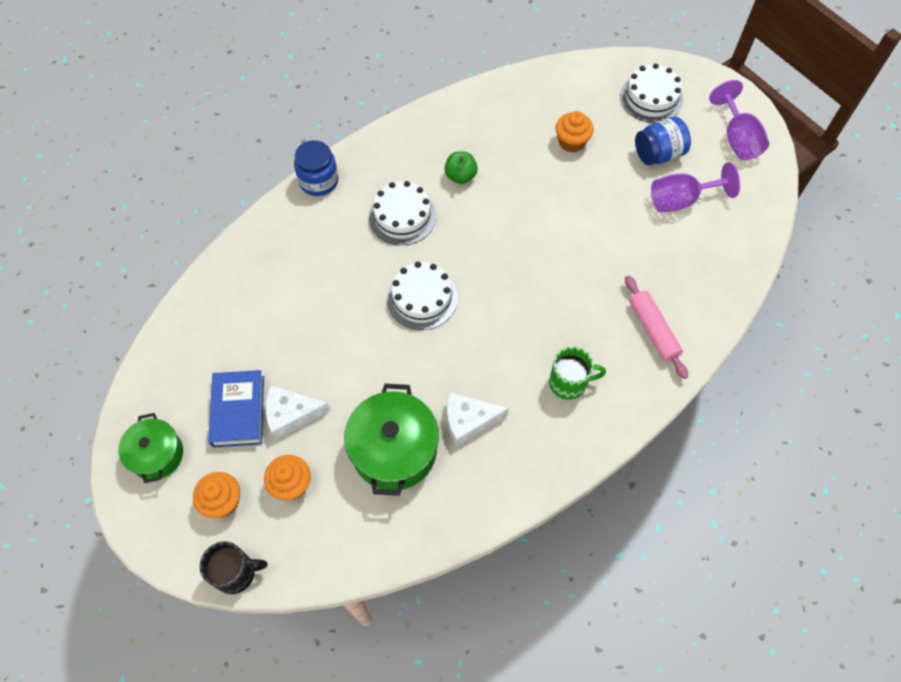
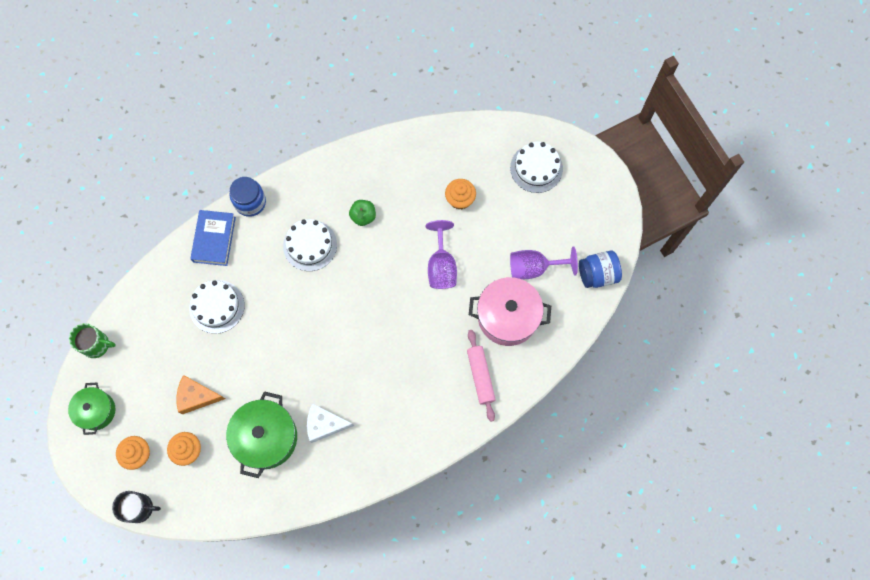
camera: 10 degrees right, 10 degrees up
(238, 411) = (159, 387): blue book -> blue book (214, 239)
(291, 414) = (196, 396): white cheese -> orange cheese
(422, 298) = (311, 319): white cake -> white cake (217, 306)
(569, 383) = (406, 408): green mug -> green mug (96, 345)
(658, 154) = (527, 222): blue jar -> blue jar (597, 274)
(666, 258) = (508, 317): none -> pink pot
(737, 138) = (596, 218): purple goblet -> purple goblet (441, 266)

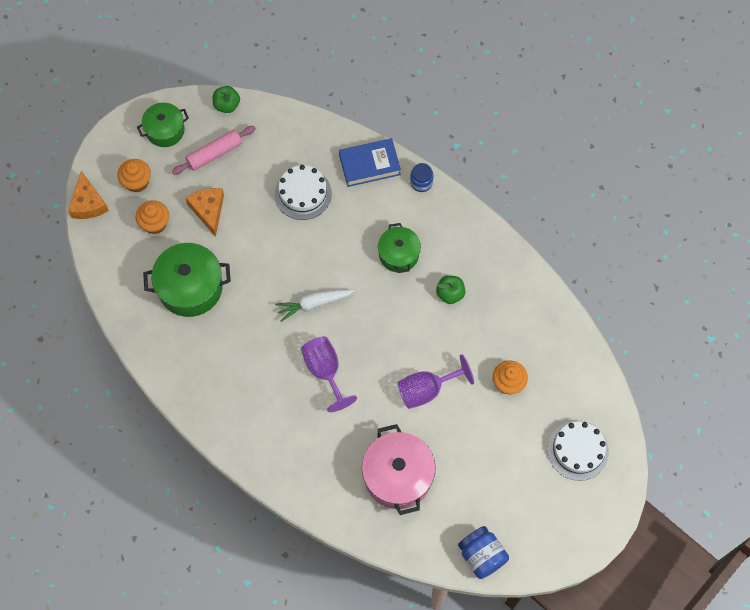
camera: 70 degrees right, 5 degrees down
(96, 345) = (227, 105): green mug -> green apple
(140, 508) = (88, 203): black mug -> orange cheese
(250, 202) = (421, 182): blue jar -> blue jar, size x0.66
(310, 245) = (398, 254): white cake -> green pot
(325, 424) = (221, 336): white cheese -> none
(327, 332) = (314, 304): none -> white carrot
(480, 376) = (323, 470): pink rolling pin -> pink rolling pin (214, 153)
(534, 268) = (462, 485): purple goblet -> purple goblet (325, 371)

